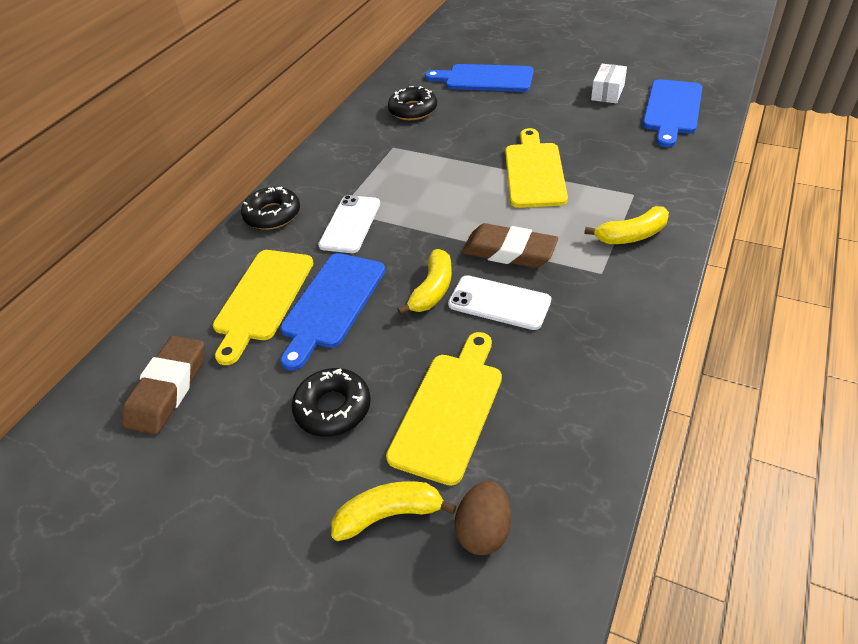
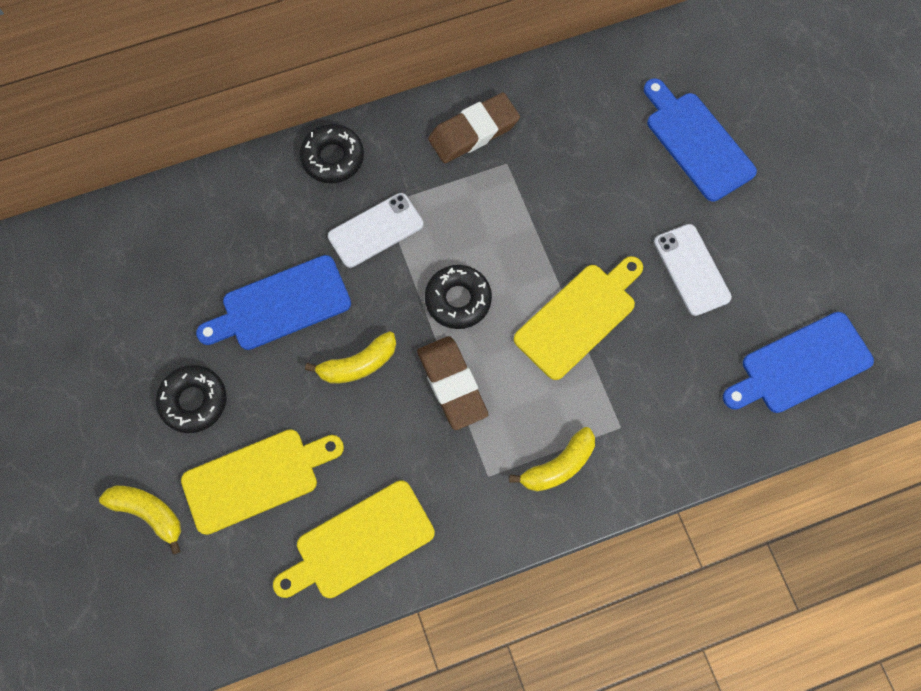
camera: 40 degrees right, 25 degrees up
(168, 389) = (117, 278): brown eraser -> brown eraser (473, 132)
(262, 299) = (242, 250): yellow cutting board -> yellow cutting board (359, 542)
(413, 110) = (579, 125): black donut -> black donut (458, 300)
(484, 530) = (185, 579): brown egg -> none
(499, 303) = (387, 425): white phone -> white phone (691, 269)
(607, 93) = (778, 281): white box -> none
(631, 235) = (558, 466): yellow banana -> yellow banana turned 60 degrees counterclockwise

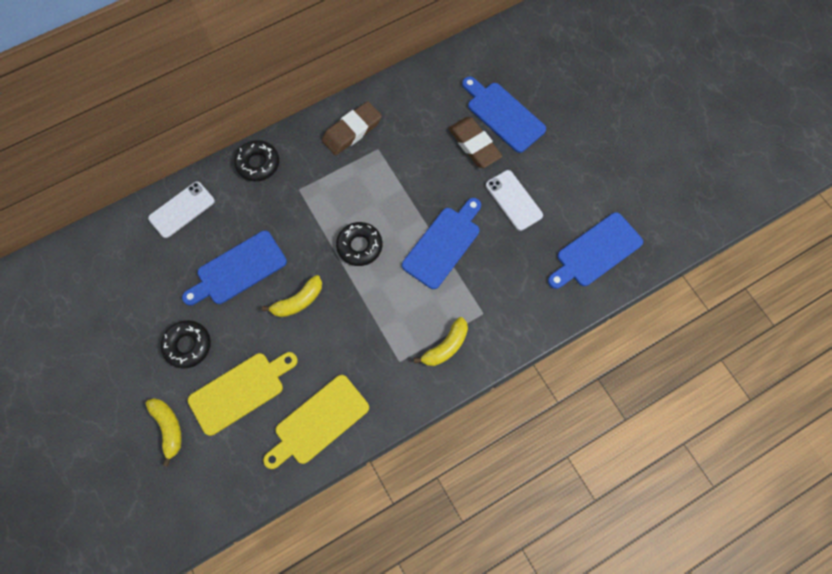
camera: 10 degrees left, 0 degrees up
(149, 513) = (168, 428): yellow banana -> yellow banana turned 45 degrees clockwise
(375, 230) = (295, 208): white phone -> white phone (182, 209)
(452, 384) = (364, 304): brown eraser -> brown eraser (474, 145)
(579, 317) = (443, 244): yellow cutting board -> blue cutting board

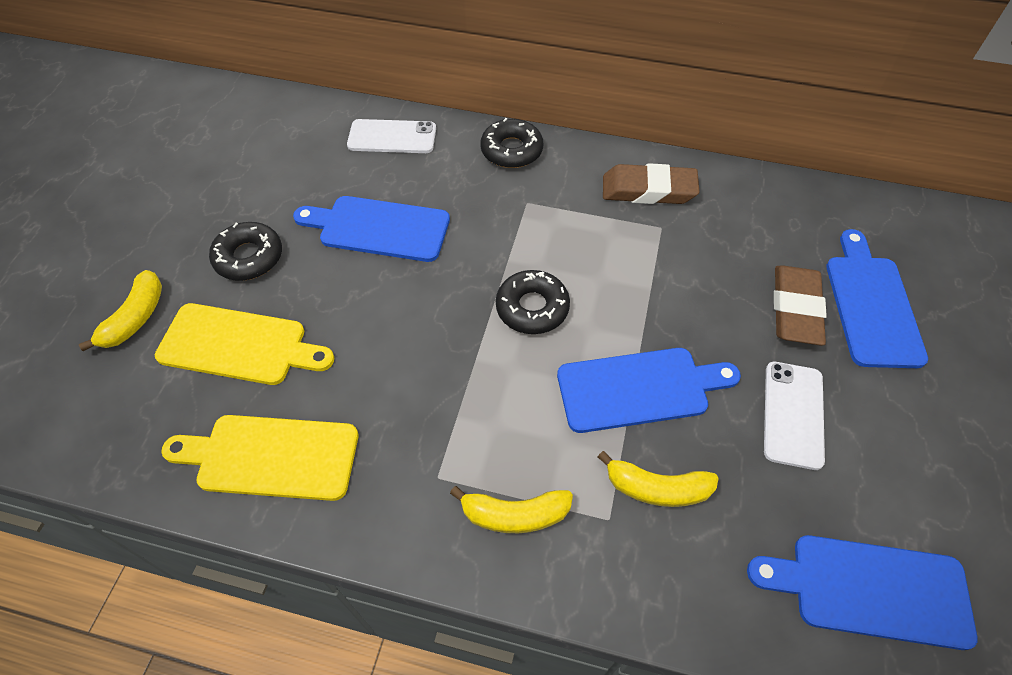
camera: 45 degrees right, 15 degrees down
(298, 301) = (401, 308): yellow banana -> yellow banana (657, 488)

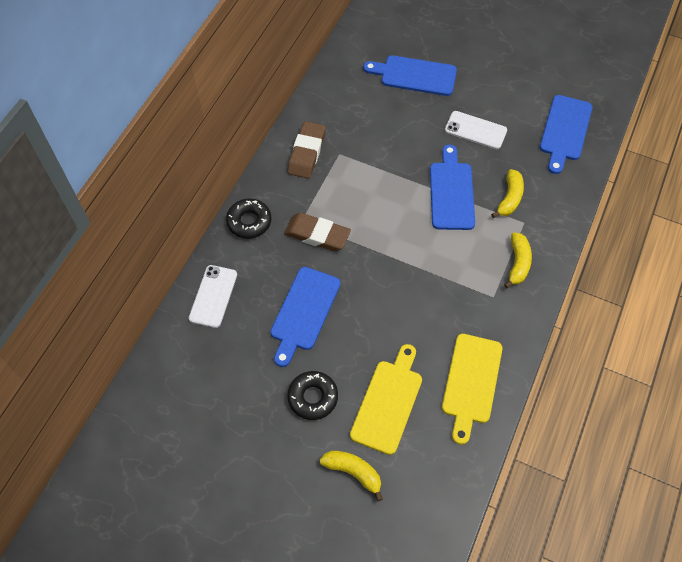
camera: 80 degrees left, 5 degrees up
(532, 308) = (388, 233): black donut -> none
(795, 309) = (411, 108): brown eraser -> brown eraser (317, 235)

